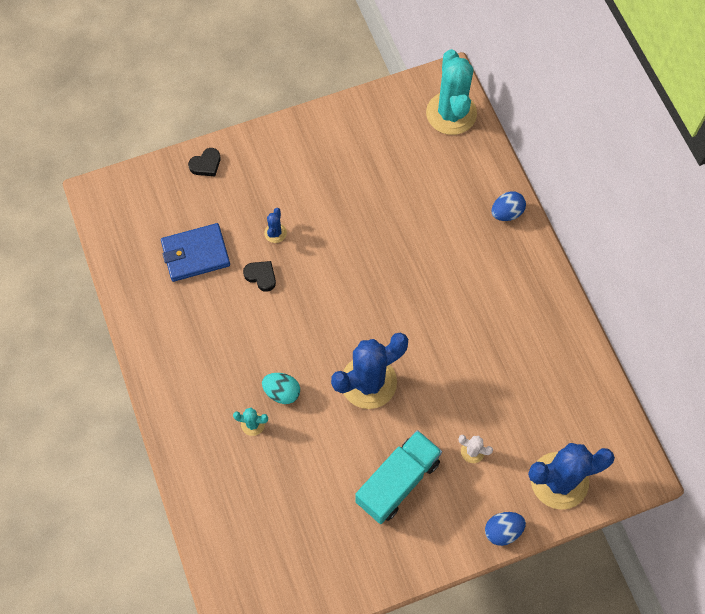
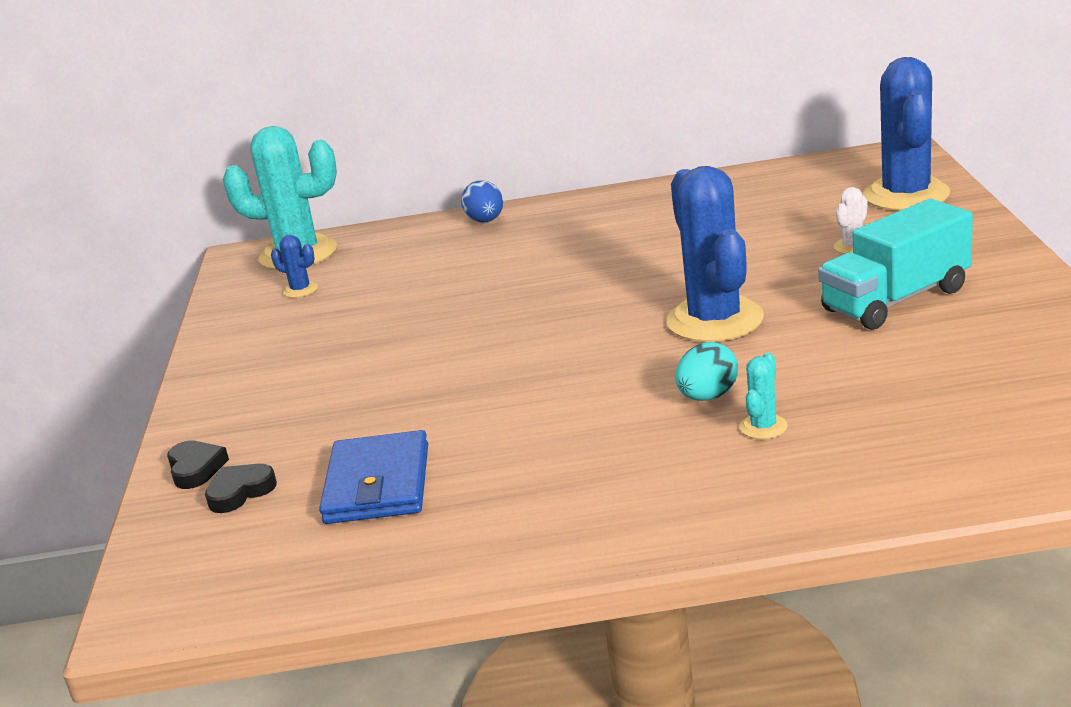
camera: 70 degrees left, 40 degrees down
(261, 276) = (468, 413): black heart -> black heart (240, 492)
(275, 233) = (392, 398): blue cactus -> blue cactus (300, 290)
(397, 481) = (896, 300): turquoise truck -> turquoise truck turned 90 degrees counterclockwise
(502, 531) = (982, 229): blue egg -> none

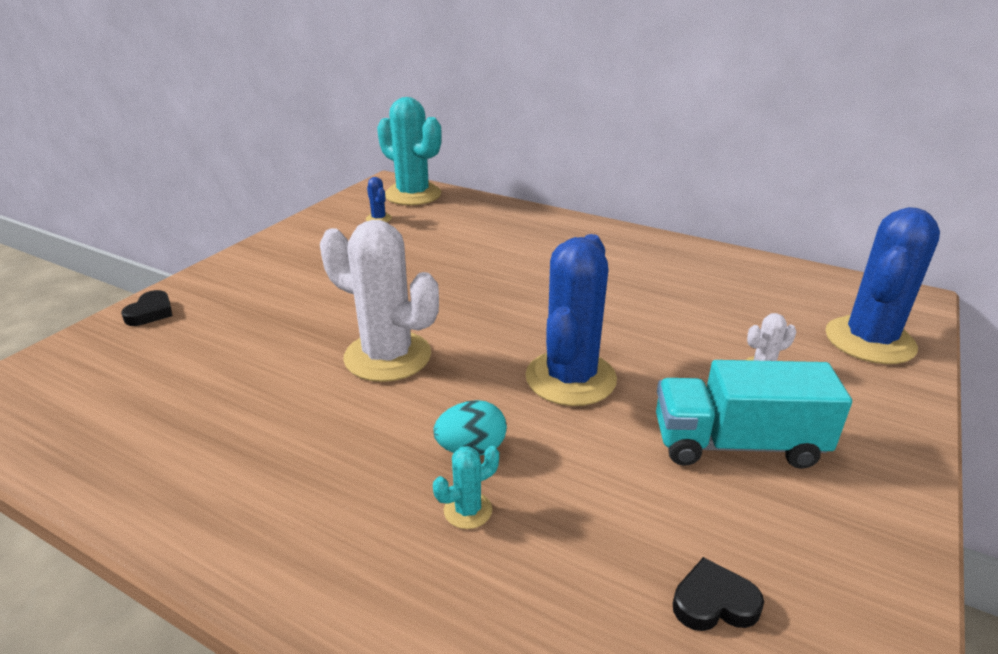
camera: 30 degrees right, 5 degrees up
(240, 492) = (139, 344): black heart -> black heart (714, 602)
(377, 484) = (196, 386): blue wallet -> none
(485, 221) = (538, 219): blue egg -> none
(527, 380) = (387, 356): none -> white cactus

